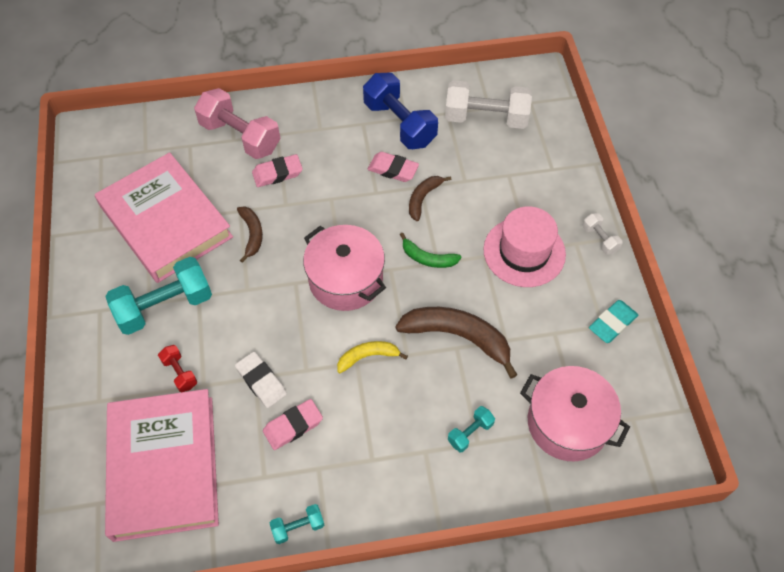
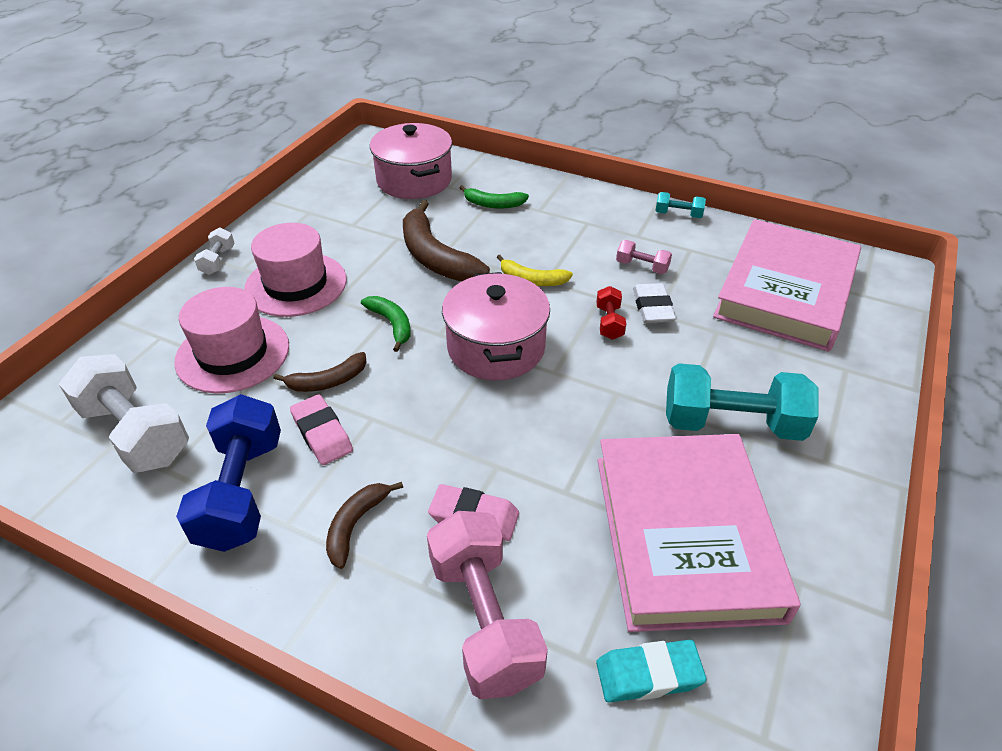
camera: 145 degrees left, 15 degrees down
(180, 373) = (739, 352): red dumbbell -> red dumbbell (609, 322)
(252, 234) = (569, 450): brown banana -> brown banana (356, 525)
(293, 426) = (642, 267): pink eraser -> pink dumbbell
(470, 433) = (493, 204): turquoise dumbbell -> green banana
(497, 183) = (233, 353): none -> pink hat
(612, 323) = (300, 209): turquoise eraser -> turquoise eraser (648, 674)

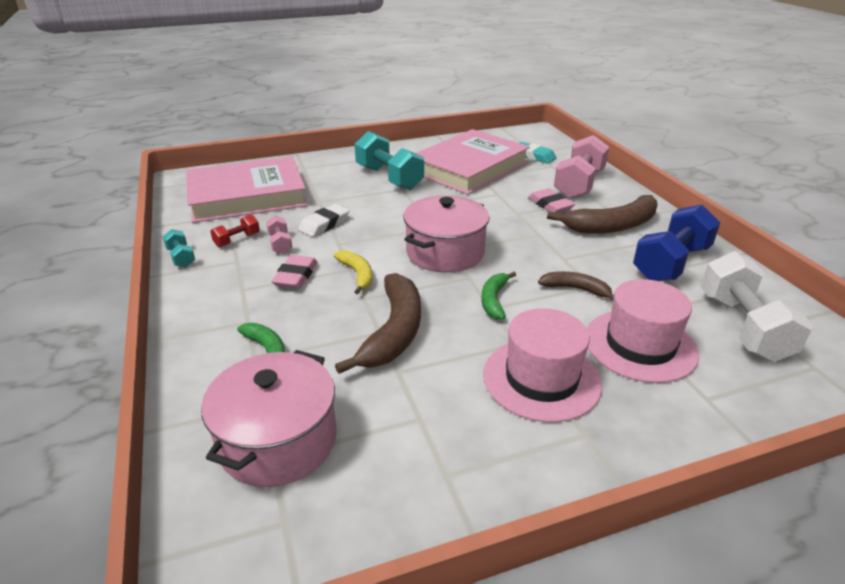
camera: 135 degrees left, 10 degrees down
(218, 261) = (609, 464): white dumbbell -> none
(322, 433) = (602, 265): pink eraser -> pink eraser (296, 276)
(356, 525) = (612, 226): brown banana -> brown banana, size x1.82
(609, 322) = (361, 230): red dumbbell -> red dumbbell (237, 240)

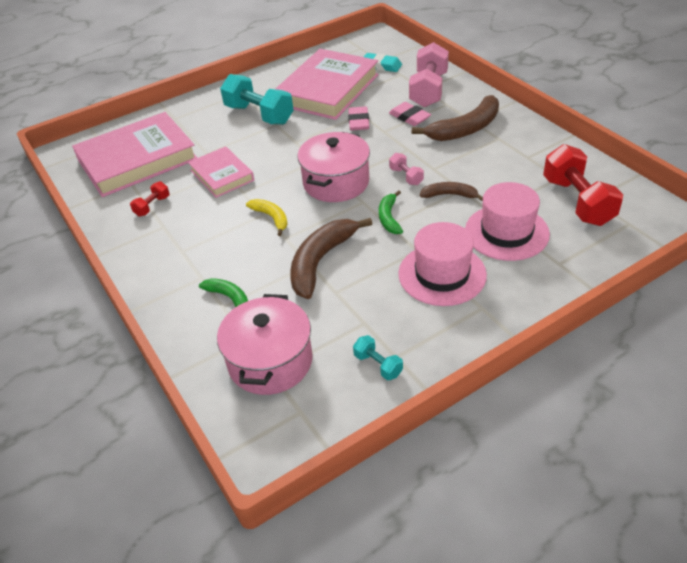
camera: 10 degrees left, 10 degrees up
(181, 257) = (112, 233): turquoise dumbbell -> turquoise dumbbell (378, 365)
(280, 244) = (192, 202): pink dumbbell -> pink dumbbell (406, 176)
(296, 276) = (221, 230): pink eraser -> pink eraser (358, 122)
(324, 224) = (222, 175): white eraser -> pink book
(394, 332) = (321, 261): brown banana -> brown banana turned 150 degrees counterclockwise
(671, 263) = (518, 156): blue dumbbell -> none
(742, 327) = (577, 201): white dumbbell -> red dumbbell

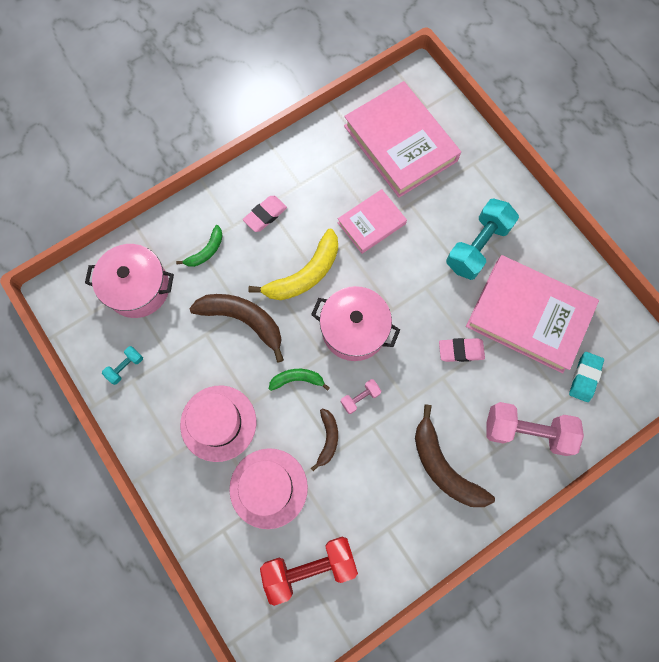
camera: 85 degrees right, 30 degrees up
(152, 206) = (328, 170): red dumbbell -> none
(271, 218) = (304, 274): yellow banana -> yellow banana, size x1.82
(409, 117) = (468, 406): pink eraser -> pink eraser (265, 215)

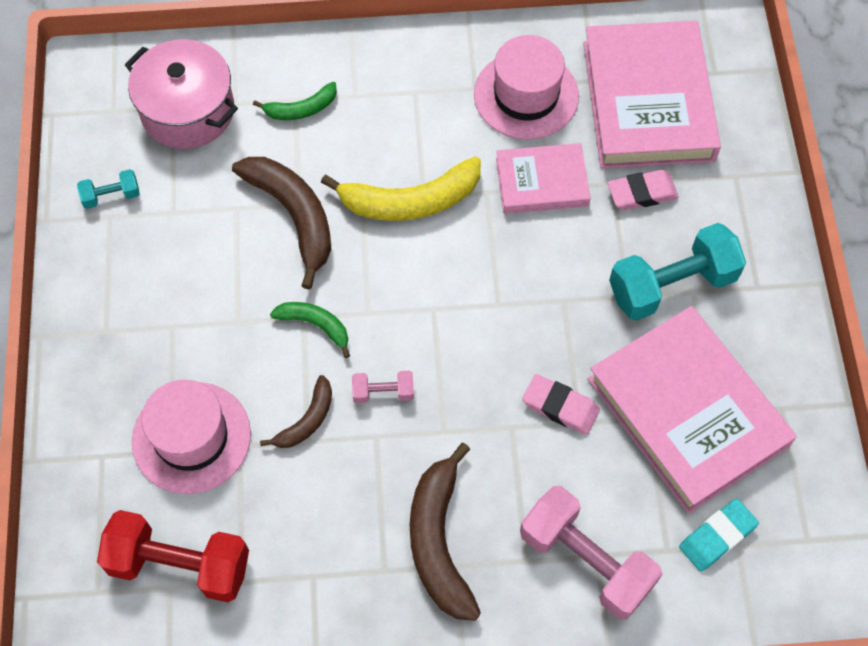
camera: 30 degrees right, 10 degrees down
(218, 423) = (180, 324): pink hat -> pink hat (526, 95)
(265, 215) = (406, 103): pink eraser -> pink eraser (642, 193)
(354, 330) = (431, 303): pink pot -> none

